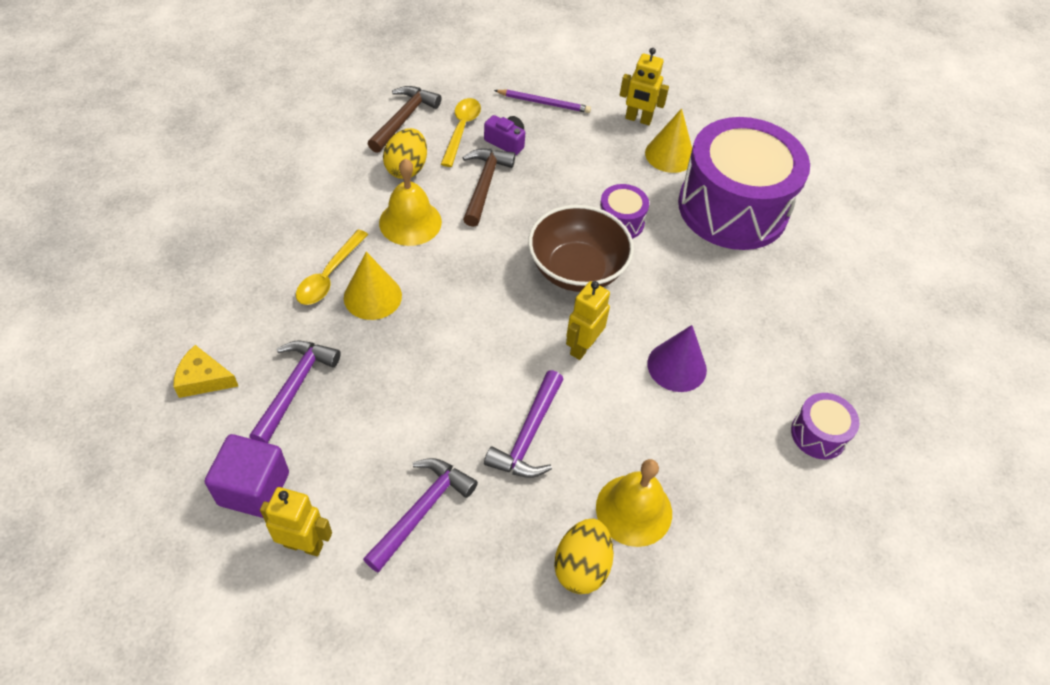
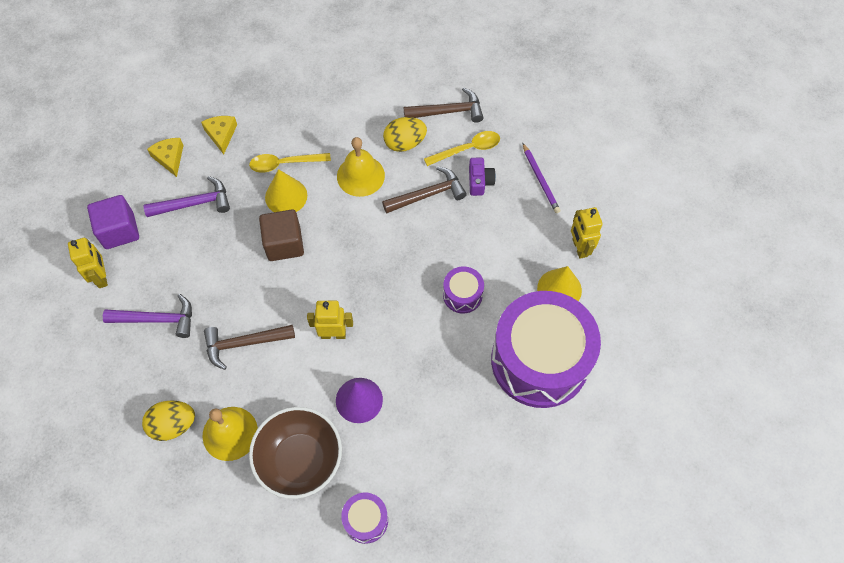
camera: 60 degrees right, 10 degrees up
(227, 311) = (221, 134): none -> yellow cheese
(432, 330) = (284, 244): none -> brown cube
(528, 435) = (244, 343): purple hammer -> brown hammer
(576, 270) = (396, 293): brown bowl -> brown bowl (300, 460)

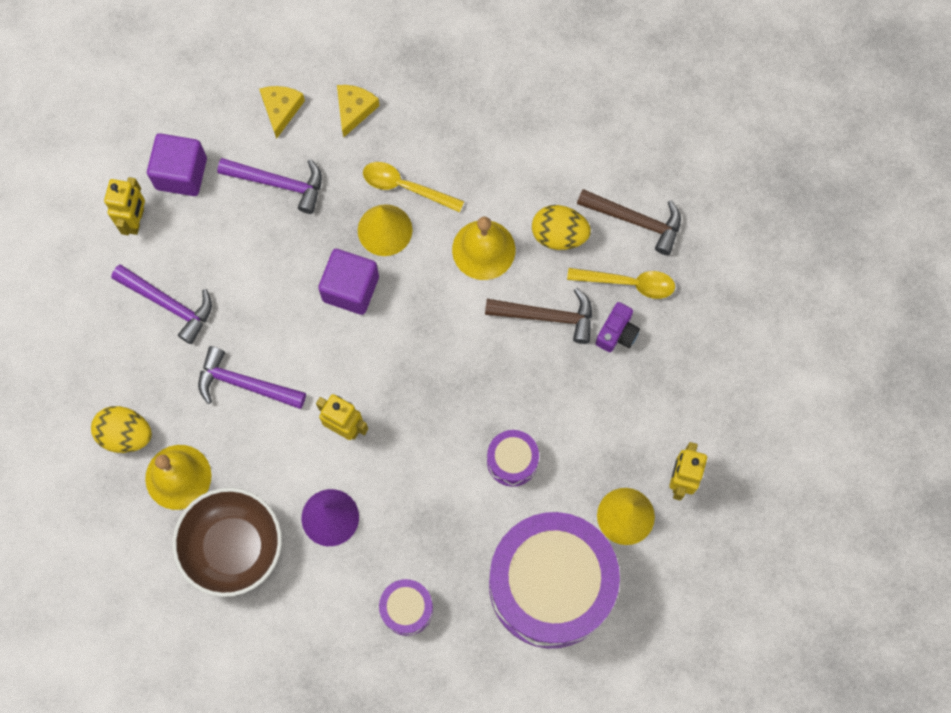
camera: 30 degrees right, 10 degrees up
(244, 343) = (244, 384): brown hammer -> purple hammer
(284, 244) = (350, 289): brown cube -> purple cube
(366, 520) = (264, 650): purple drum -> purple drum (407, 609)
(540, 179) = (690, 370): purple pencil -> none

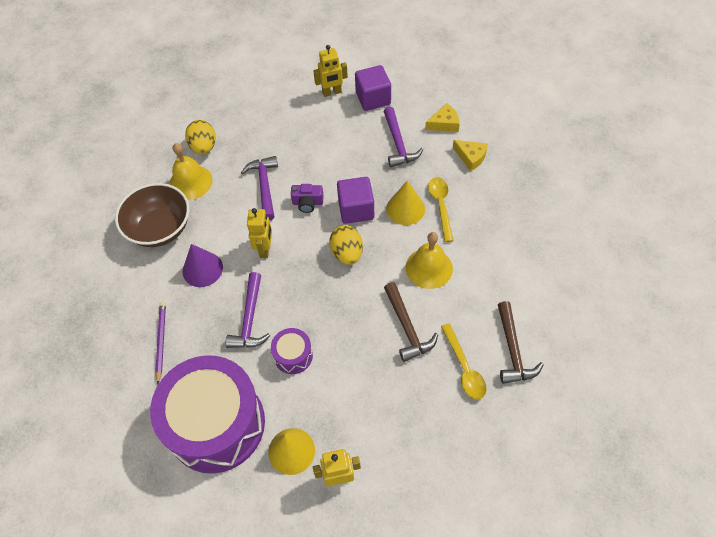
camera: 65 degrees right, 15 degrees down
(169, 304) = (292, 129): purple hammer -> purple hammer (250, 319)
(354, 110) = (471, 157): yellow cheese -> yellow cheese turned 45 degrees clockwise
(407, 609) = (161, 341): purple drum -> purple pencil
(559, 235) = (469, 307): yellow egg -> yellow egg (347, 253)
(617, 333) = (423, 378): purple camera -> purple camera (307, 203)

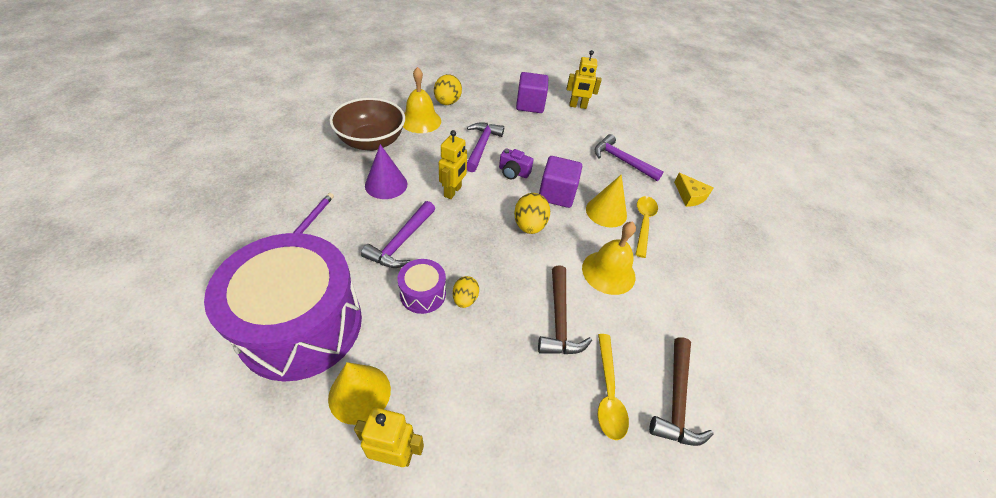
camera: 15 degrees right, 10 degrees down
(328, 344) = (465, 299): none -> yellow egg
(373, 98) = (612, 122): purple cube -> purple cube (530, 105)
(398, 144) = (621, 160): purple hammer -> purple hammer turned 120 degrees clockwise
(444, 123) = (672, 161): yellow cheese -> none

